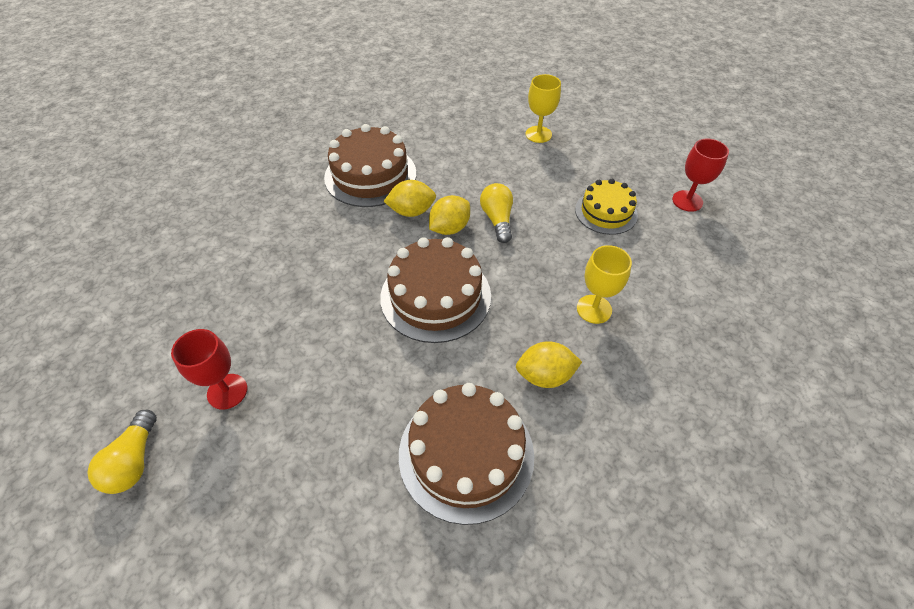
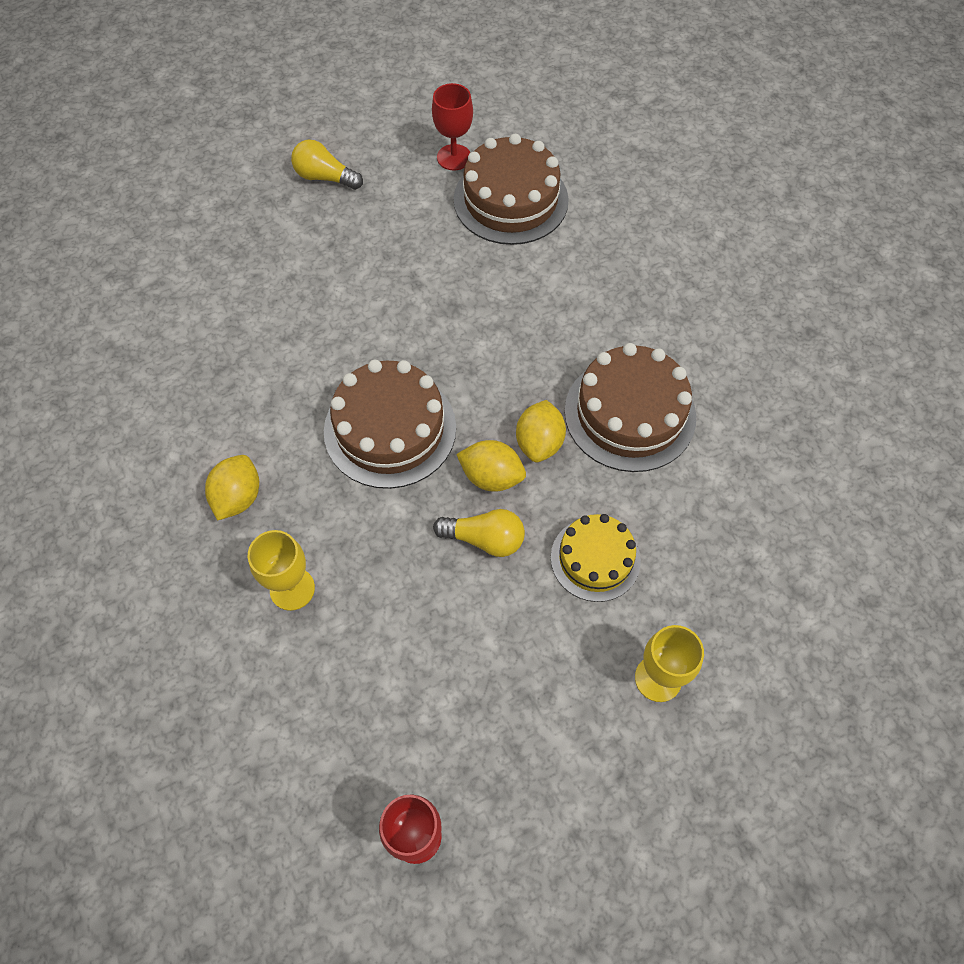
camera: 110 degrees right, 10 degrees up
(227, 391) = (360, 238): red goblet -> red goblet (454, 157)
(449, 228) = (491, 477): yellow lemon -> yellow lemon turned 45 degrees counterclockwise
(466, 453) = (200, 400): brown cake -> brown cake (510, 200)
(606, 212) = (442, 692): yellow cake -> yellow cake (595, 559)

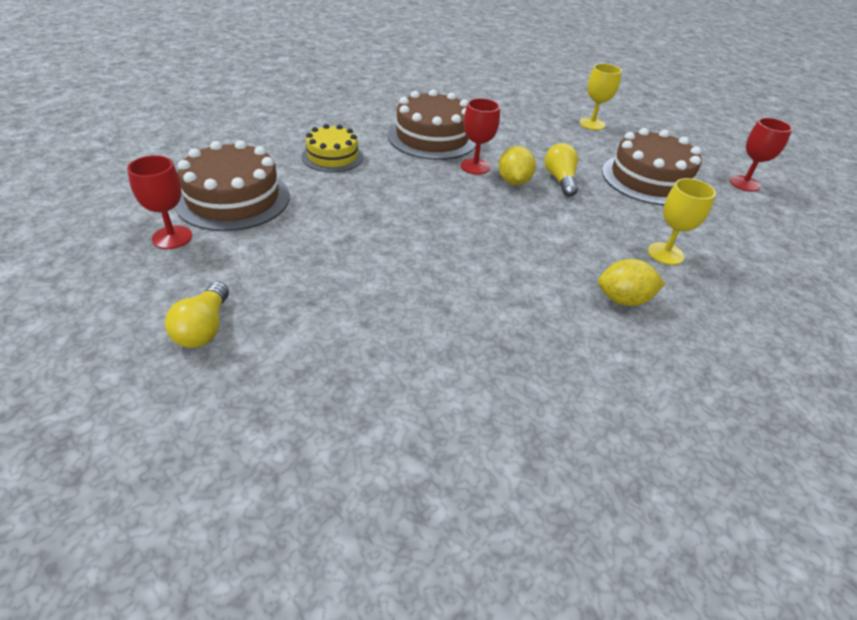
camera: 110 degrees left, 20 degrees down
(390, 429) = (505, 230): brown cake -> brown cake (649, 179)
(539, 443) = (475, 166): yellow lemon -> red goblet
(595, 559) = (541, 143): yellow cake -> yellow cake (332, 156)

